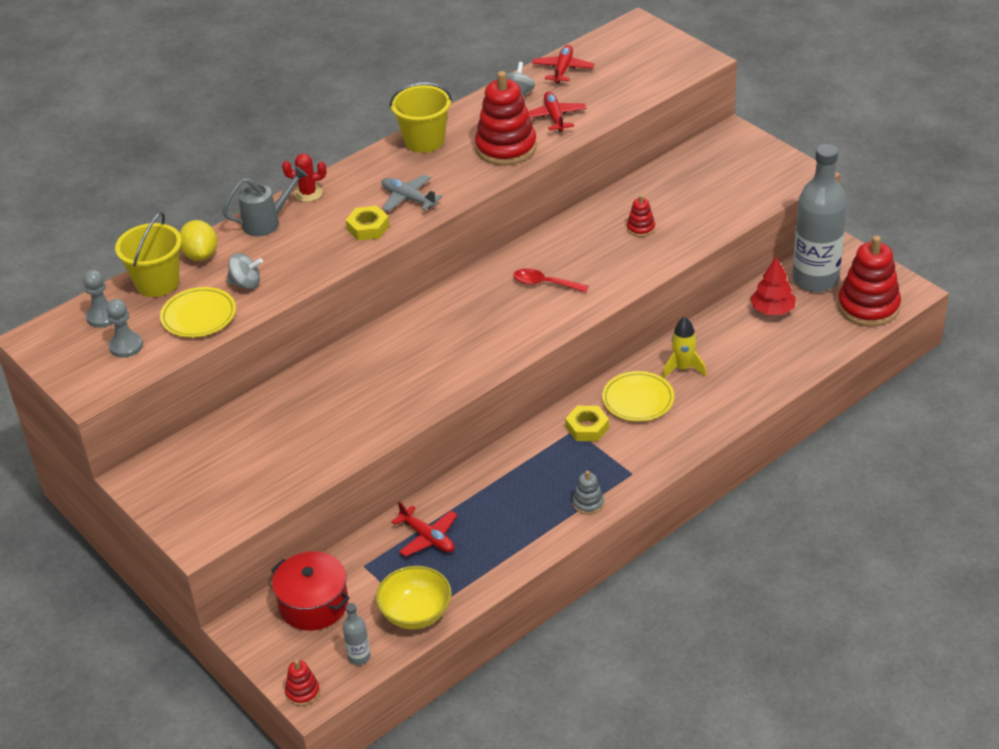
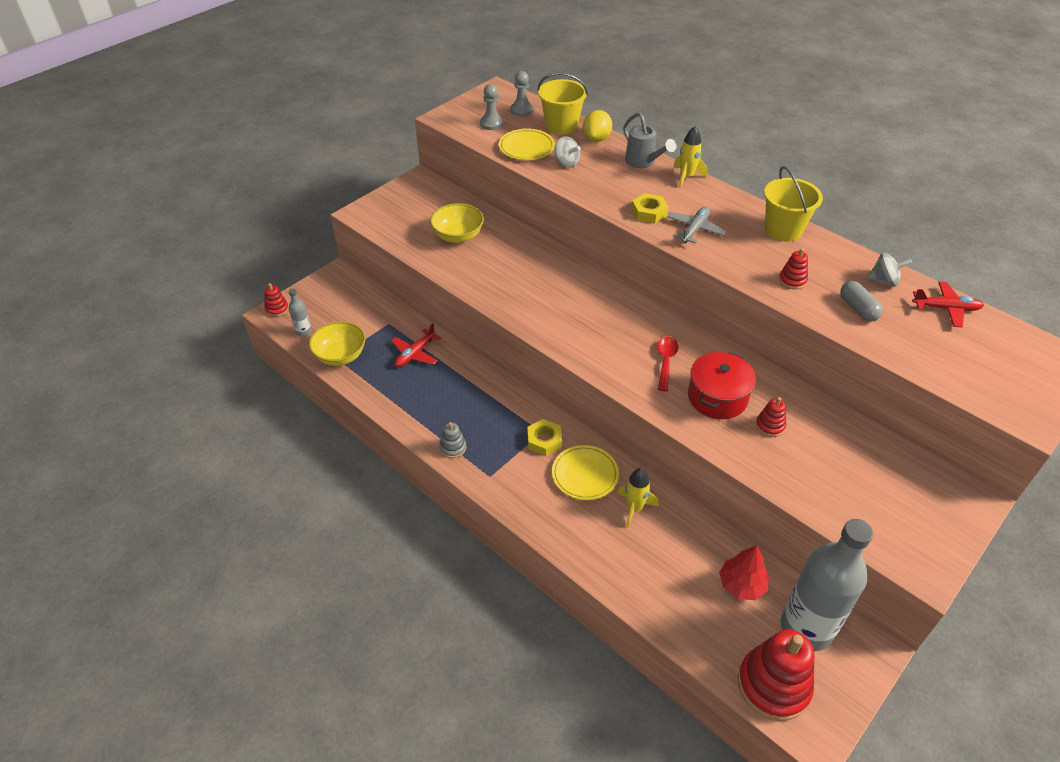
camera: 80 degrees right, 5 degrees up
(200, 255) = (596, 139): yellow lemon -> yellow lemon turned 45 degrees counterclockwise
(246, 284) = (566, 163): grey spinning top -> grey spinning top turned 45 degrees counterclockwise
(282, 439) = (458, 236): none -> yellow bowl
(308, 193) = (686, 177): red cactus -> yellow rocket
(313, 604) = (354, 303): red pot -> red pot (717, 397)
(506, 148) = (792, 280): red stacking toy -> red stacking toy, size x0.46
(554, 117) = (858, 309): red plane -> grey capsule

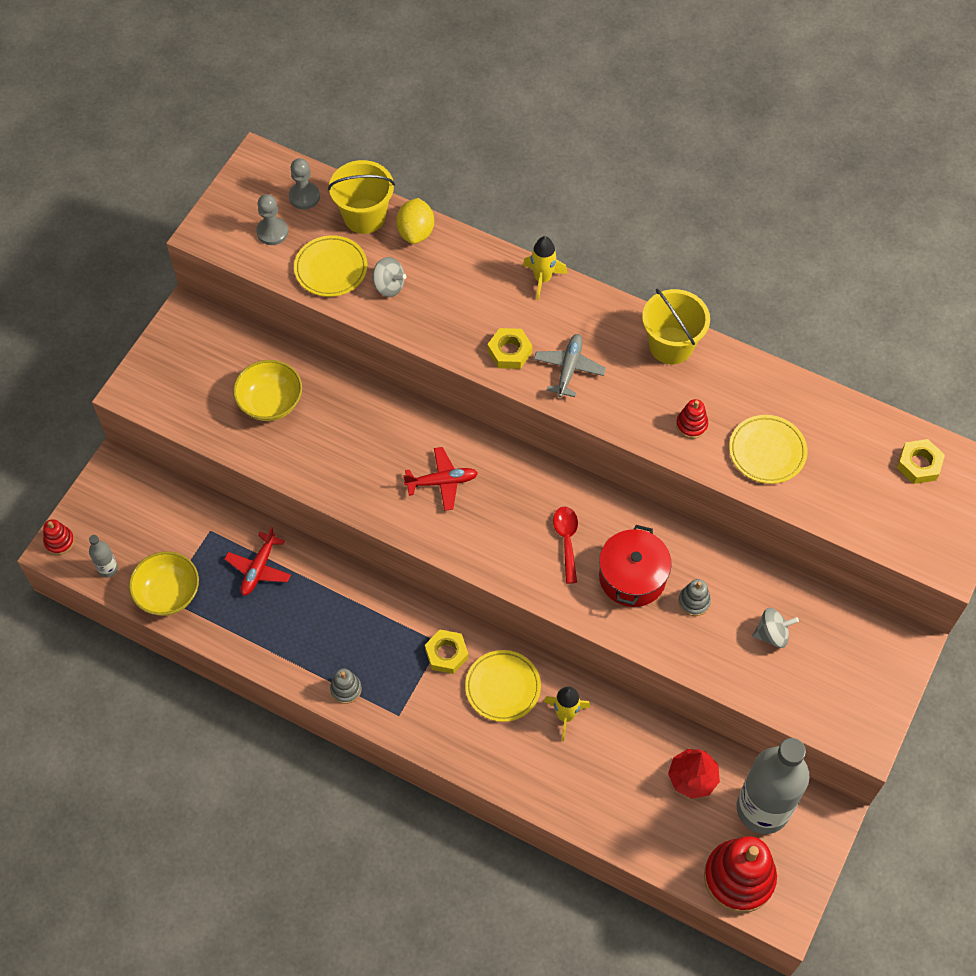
camera: 15 degrees left, 15 degrees up
(643, 162) = (484, 264): grey watering can -> none
(770, 426) = (694, 601): red stacking toy -> grey stacking toy
(858, 309) = (767, 451): grey capsule -> yellow plate
(884, 281) = (791, 402): grey spinning top -> grey spinning top (772, 634)
(946, 309) = (860, 429): red plane -> red plane (442, 482)
(1001, 342) = (919, 464): none -> yellow nut

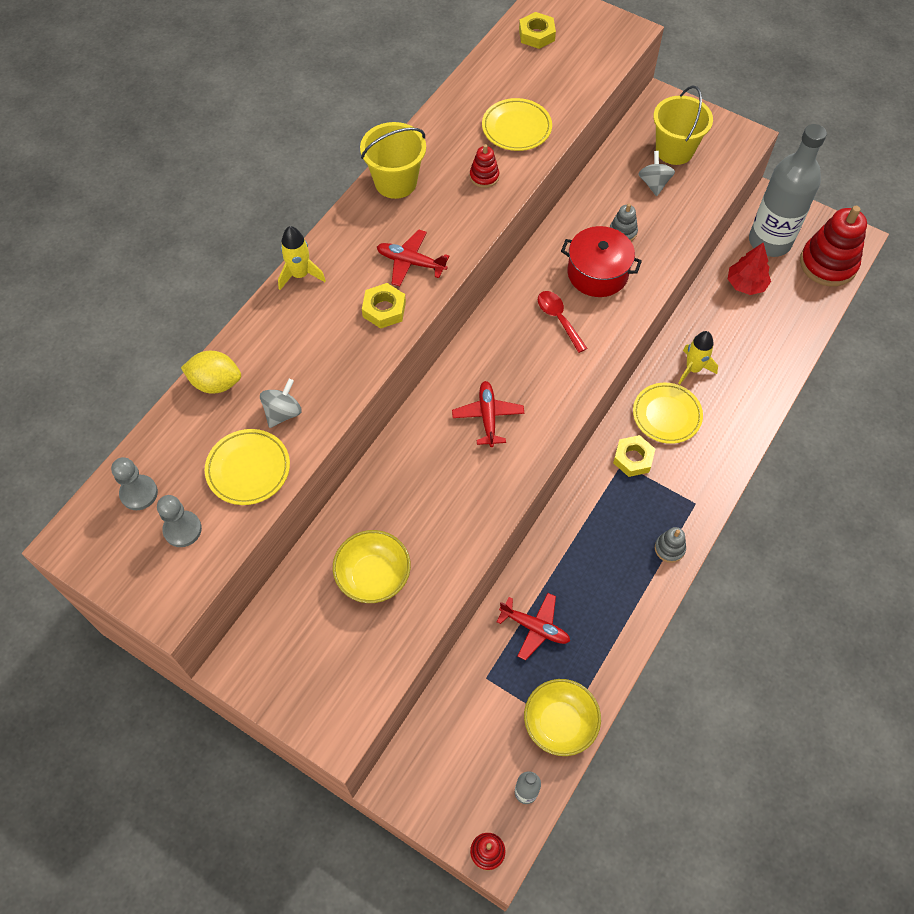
camera: 85 degrees left, 0 degrees up
(364, 216) = (182, 432): yellow bucket -> yellow bucket (674, 150)
(566, 540) = (558, 319): red spoon -> red spoon turned 60 degrees clockwise
(569, 368) = (410, 262): grey plane -> red plane

